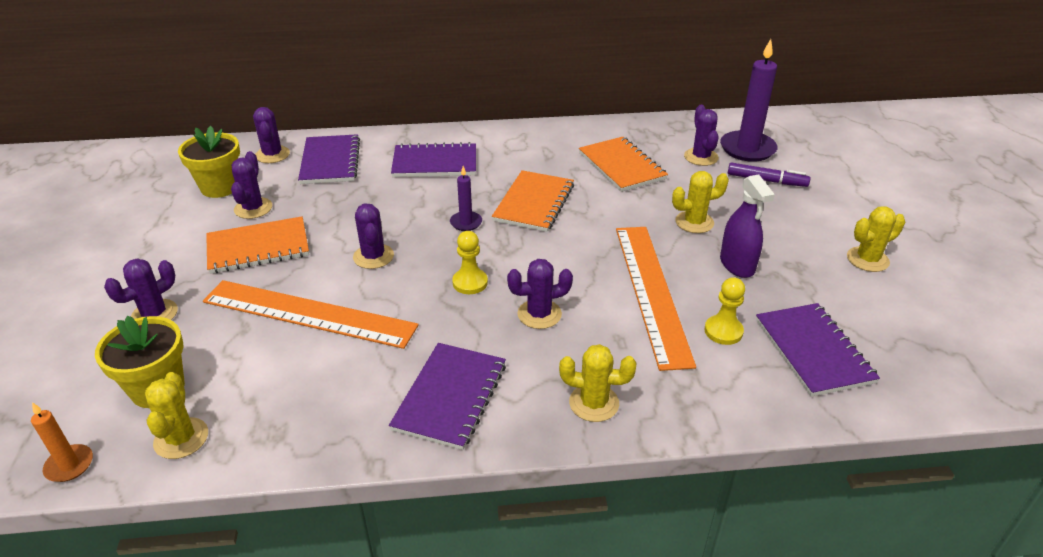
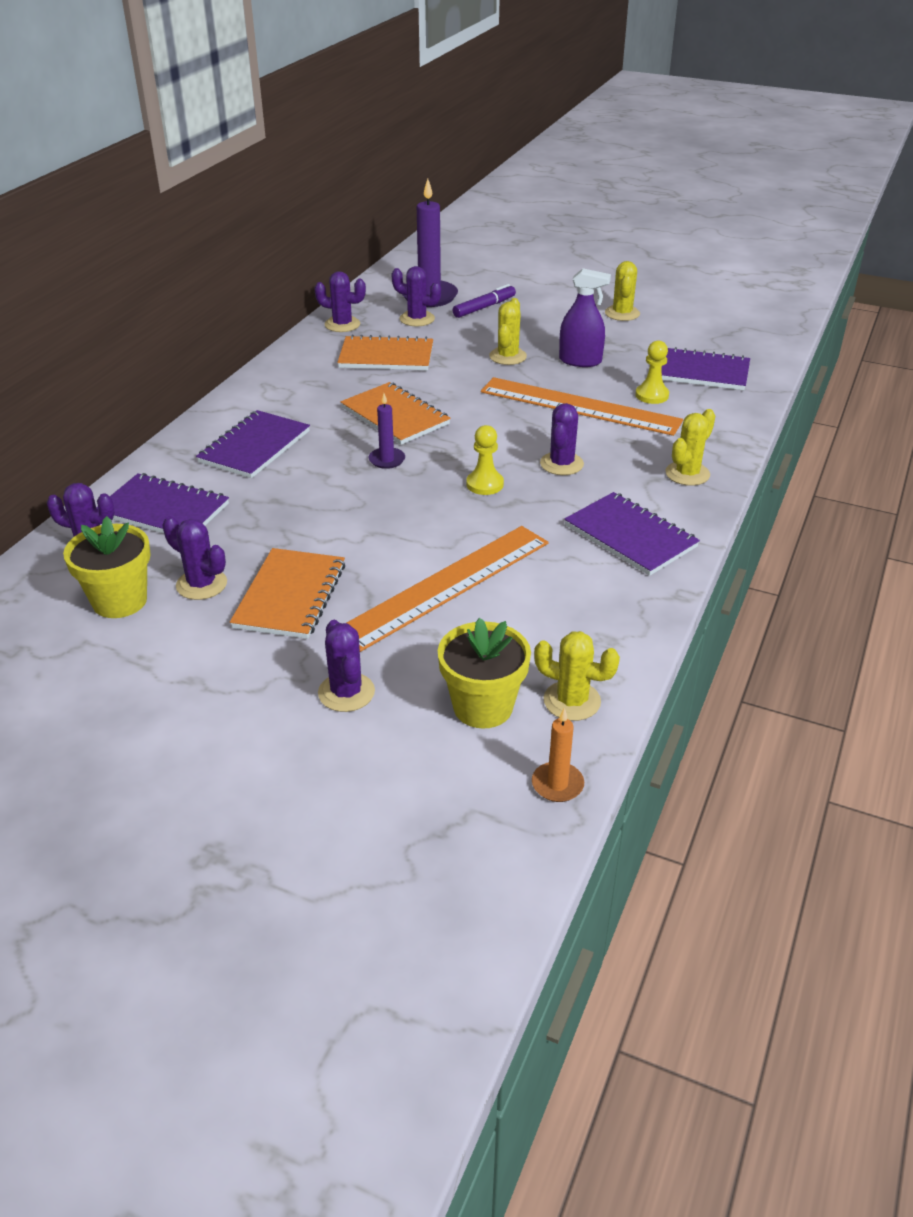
camera: 60 degrees left, 0 degrees up
(373, 256) = (387, 526): purple cactus -> purple cactus (342, 324)

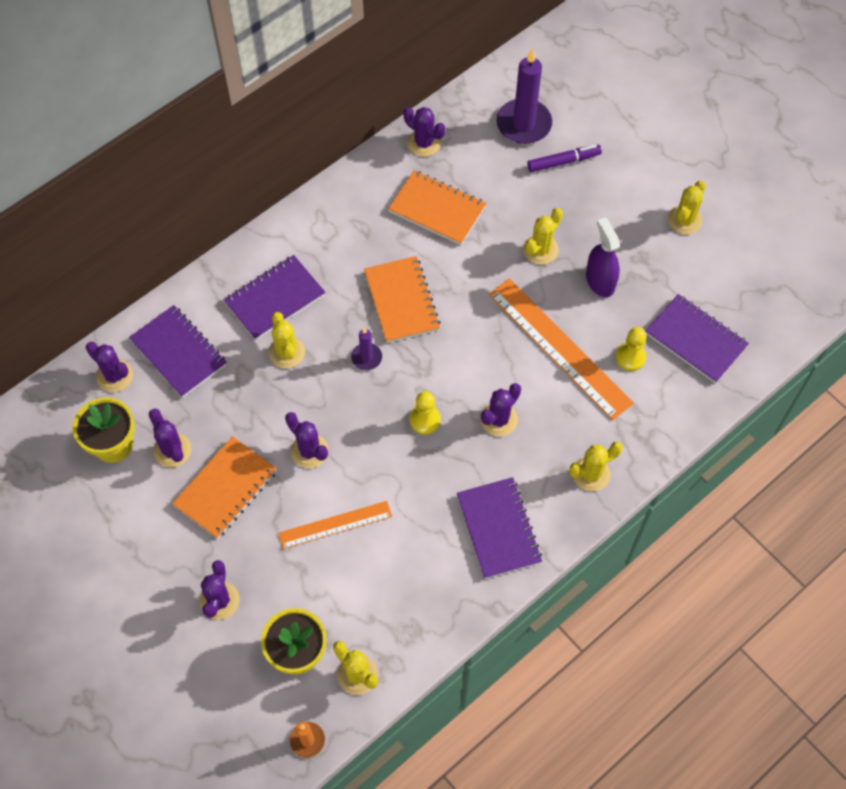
camera: 25 degrees right, 25 degrees up
(294, 478) = (286, 352): none -> yellow cactus
(417, 319) = (493, 158): purple cactus -> purple cactus (309, 451)
(445, 586) = (335, 525): orange ruler -> orange ruler, size x0.58
(580, 361) = (600, 281): purple spray bottle -> purple spray bottle turned 150 degrees counterclockwise

